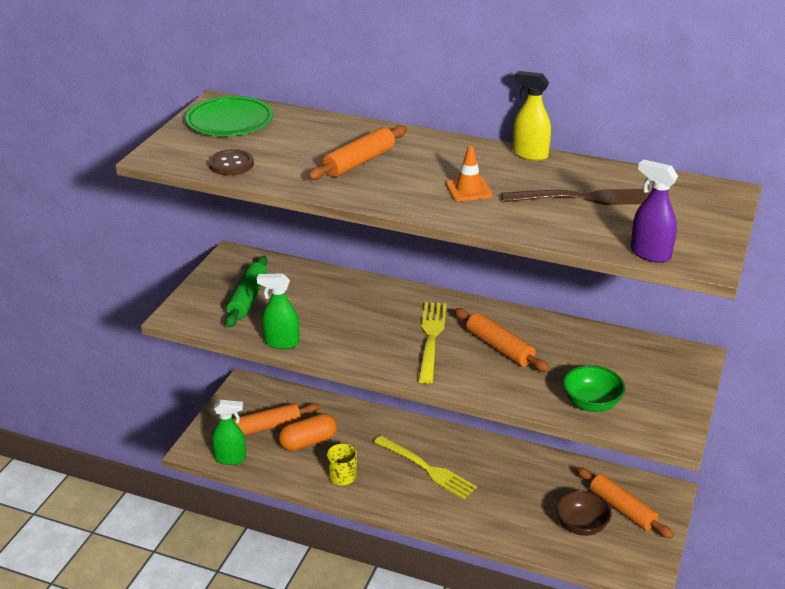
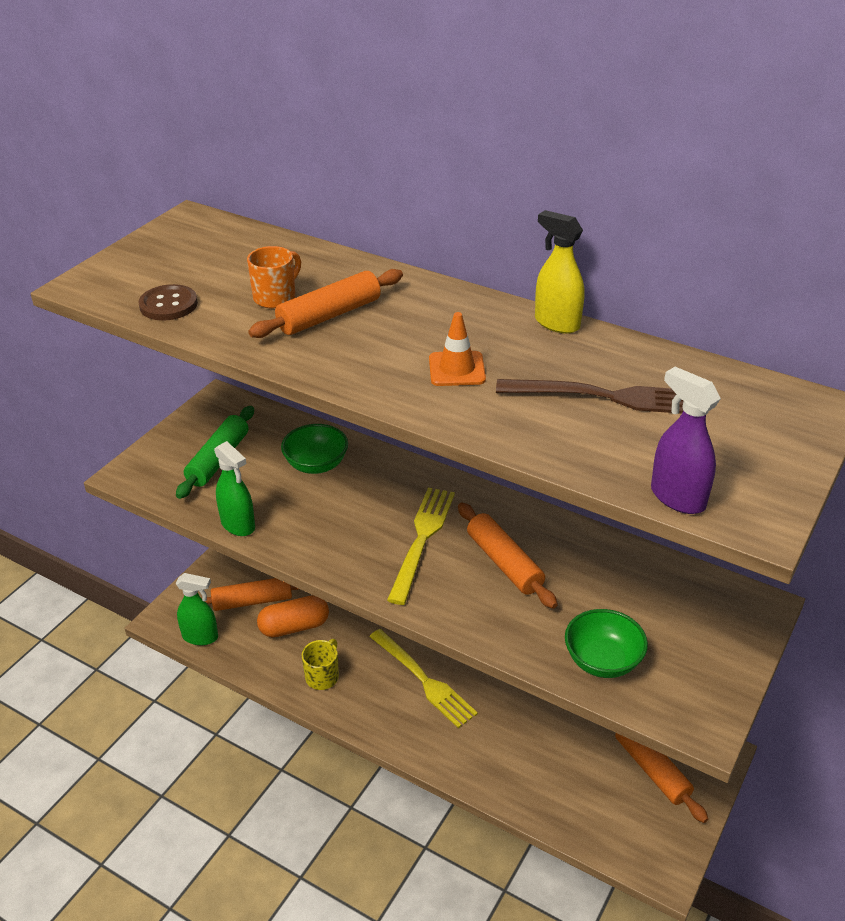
camera: 10 degrees right, 5 degrees up
(229, 121) = (193, 244): green plate -> none
(281, 343) = (238, 525): green spray bottle -> green spray bottle turned 150 degrees counterclockwise
(312, 153) = (276, 297): none -> orange mug
(329, 295) = (316, 465): none -> green bowl
(581, 525) = (595, 785): brown bowl -> none

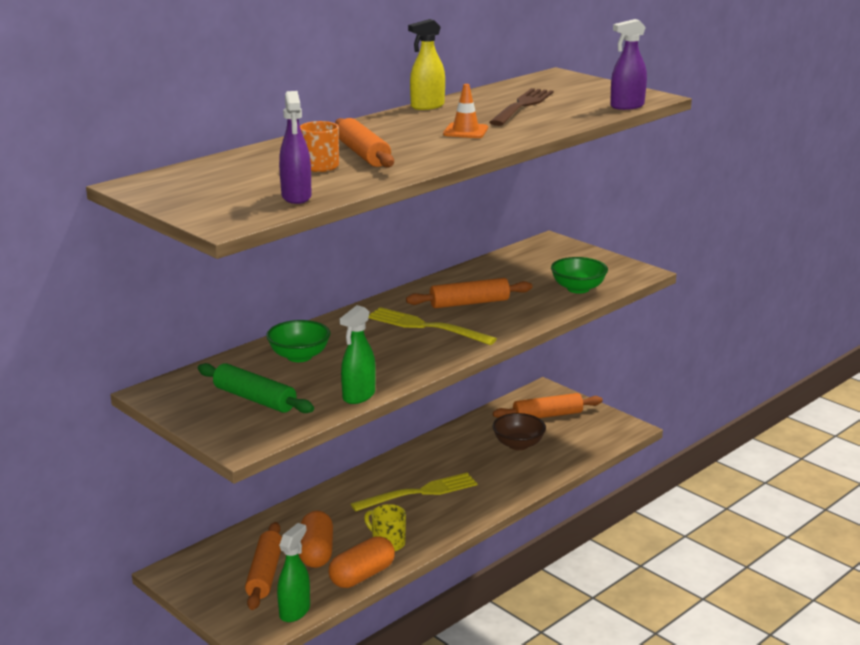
camera: 75 degrees left, 15 degrees down
(168, 305) = (296, 197): brown button -> purple spray bottle
(238, 525) = (358, 396): green spray bottle -> green spray bottle turned 150 degrees clockwise
(263, 670) = (362, 576): none -> orange capsule
(564, 751) = (518, 445): none -> brown bowl

